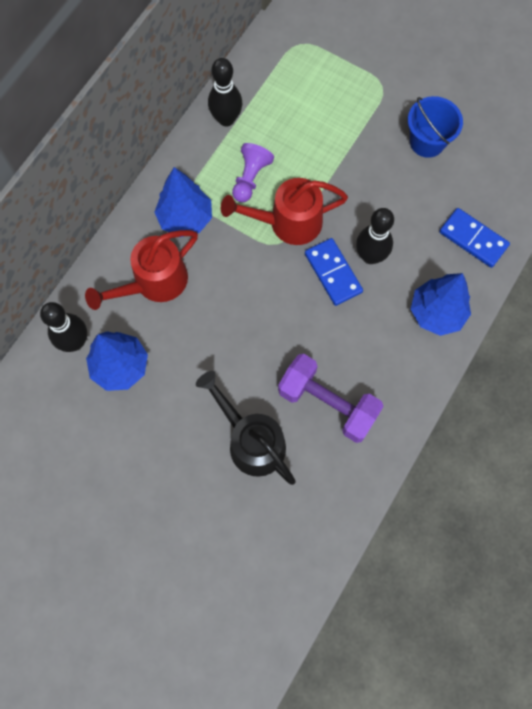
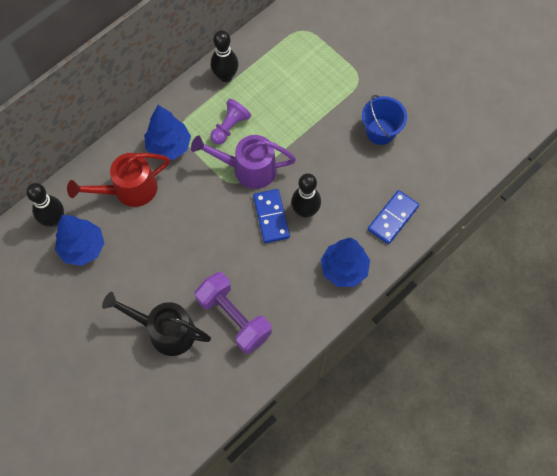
camera: 15 degrees right, 5 degrees down
(251, 440) = (165, 330): black watering can -> black watering can turned 45 degrees counterclockwise
(287, 223) = (247, 168): red watering can -> purple watering can
(473, 239) = (392, 218): blue domino -> blue domino turned 75 degrees clockwise

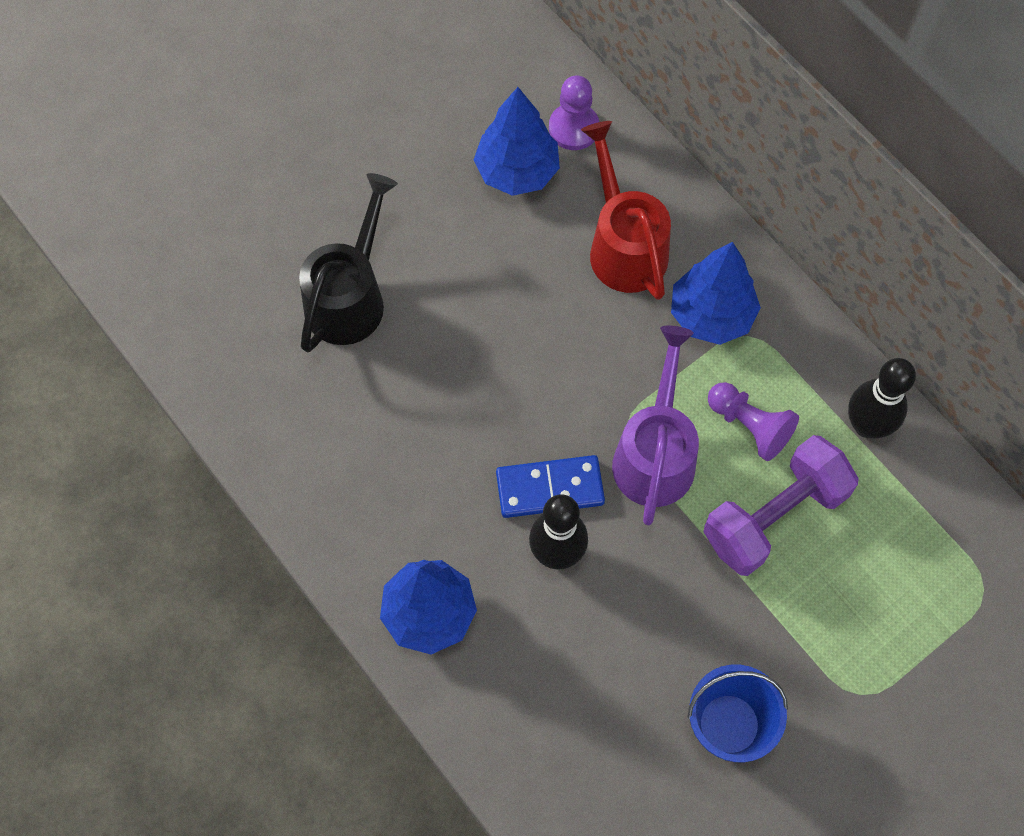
camera: 95 degrees right, 0 degrees up
(54, 220) = (573, 128): black bowling pin -> purple pawn
(234, 318) = (358, 409): purple dumbbell -> purple dumbbell (774, 516)
(392, 218) = (528, 723): blue domino -> none

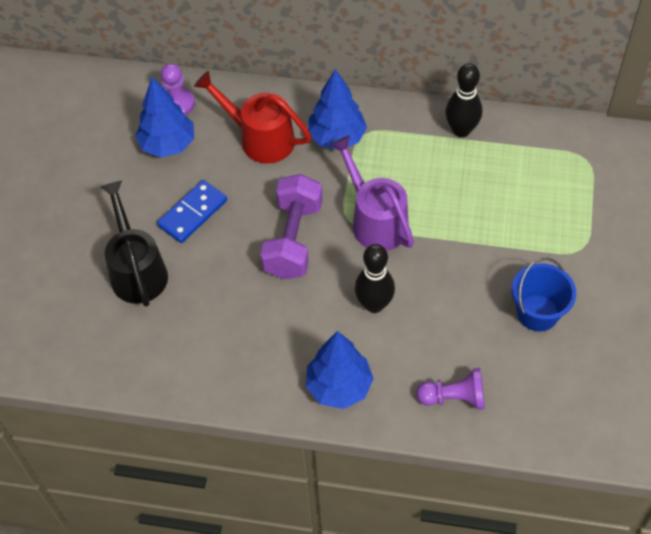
camera: 40 degrees left, 10 degrees down
(550, 488) = (339, 278): blue domino -> blue domino (193, 213)
(749, 426) = (407, 173): purple pawn -> purple pawn (454, 398)
(774, 516) = (461, 203): purple dumbbell -> purple dumbbell (293, 240)

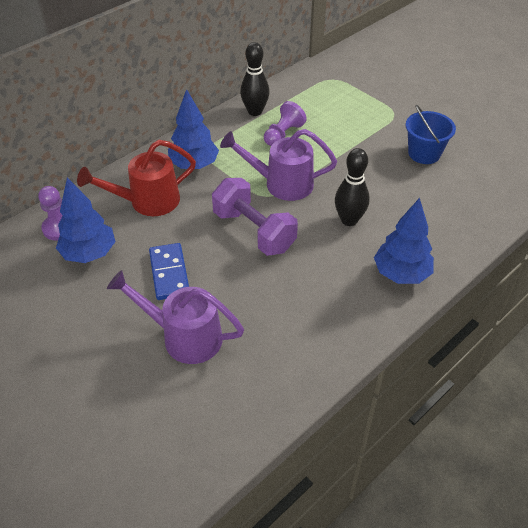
camera: 55 degrees left, 10 degrees down
(137, 269) = (183, 336): black watering can -> purple watering can
(454, 398) = (457, 222): purple pawn -> purple pawn (283, 134)

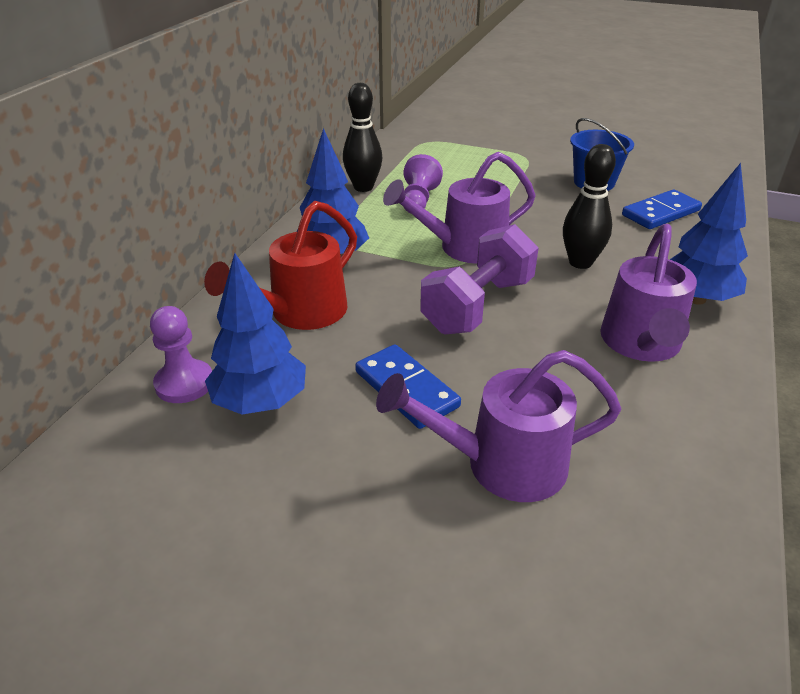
camera: 25 degrees left, 10 degrees down
(254, 231) = (477, 305): purple dumbbell -> purple dumbbell turned 75 degrees counterclockwise
(330, 294) = (641, 345): none -> purple watering can
(448, 196) = (660, 213): none -> blue domino

